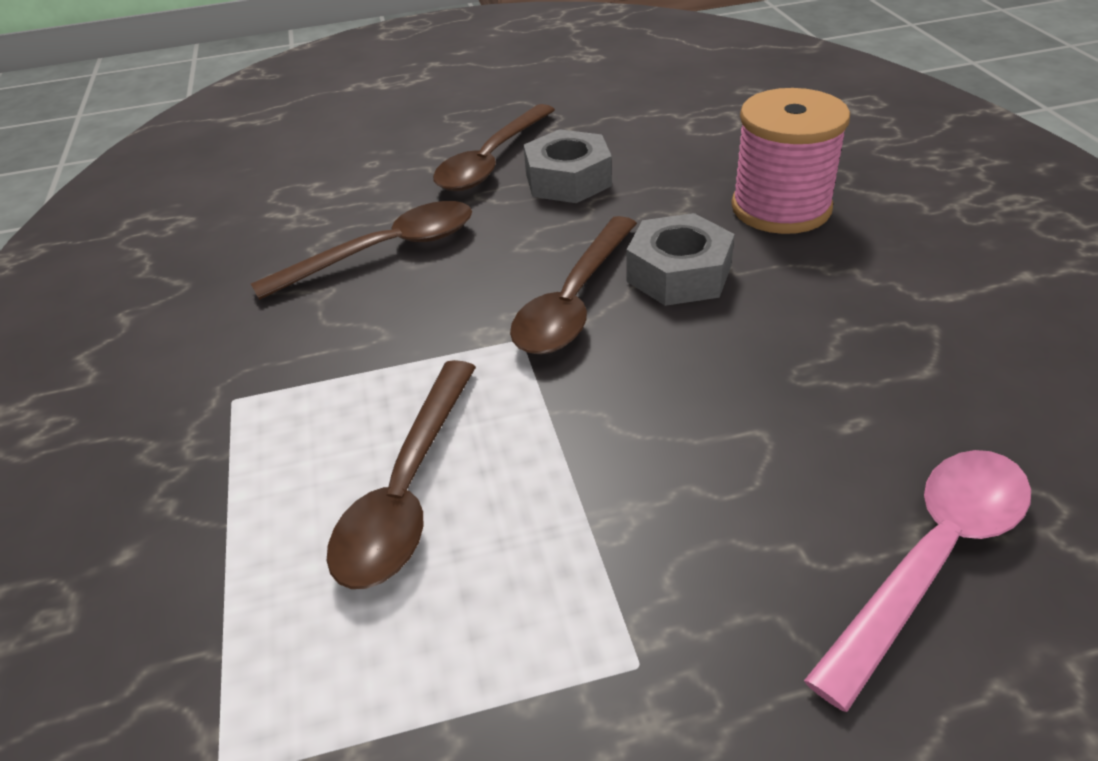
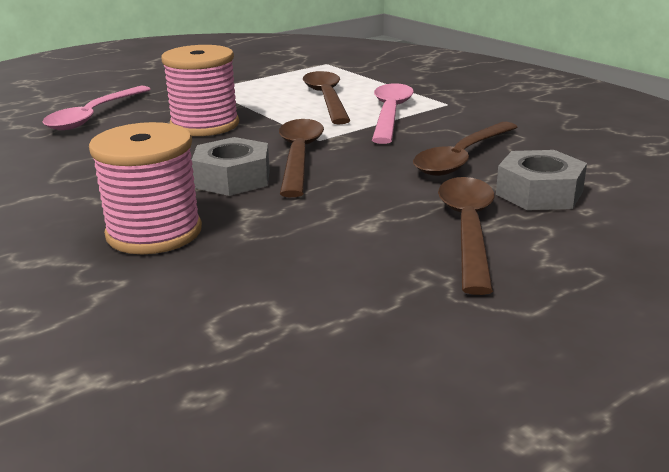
camera: 155 degrees right, 15 degrees down
(355, 387) = (390, 114): none -> pink spoon
(568, 179) = (371, 225): grey nut -> grey nut (539, 193)
(688, 438) = (205, 125): none -> pink spool

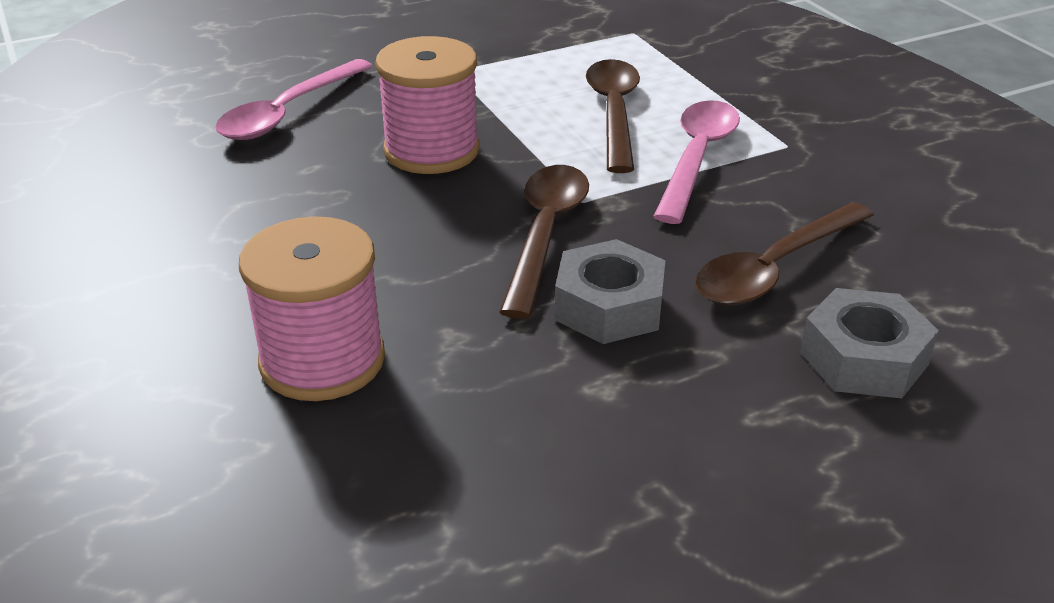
camera: 10 degrees right, 10 degrees up
(233, 178) = (446, 268): grey nut -> grey nut (609, 306)
(468, 229) = (739, 418): brown spoon -> none

